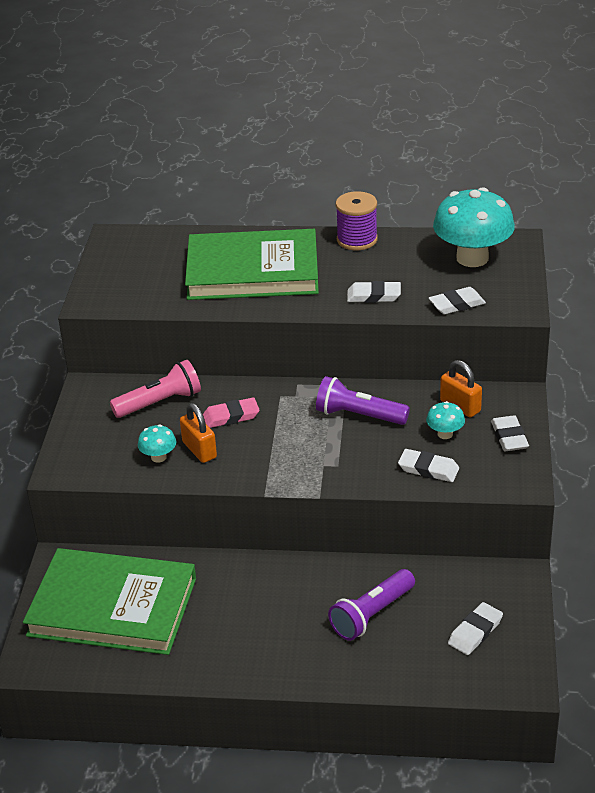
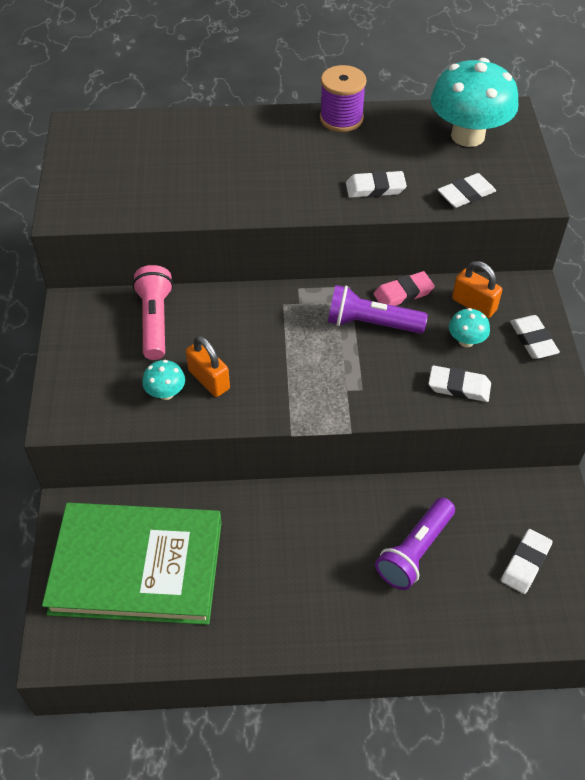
camera: 10 degrees left, 15 degrees up
(160, 402) = (155, 321): pink flashlight -> pink flashlight turned 60 degrees counterclockwise
(231, 416) = (235, 334): pink eraser -> pink eraser (403, 293)
(252, 271) = (238, 163): green book -> none

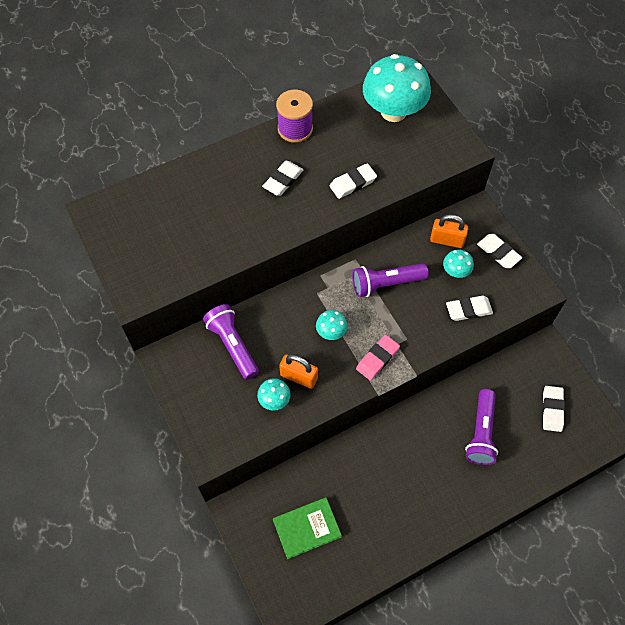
camera: 25 degrees left, 10 degrees up
(137, 566) = (307, 528): green book -> green book, size x0.49
(155, 321) = (232, 345): pink flashlight -> purple flashlight
(275, 348) = (331, 332): none -> turquoise mushroom
(403, 293) = (395, 250): pink eraser -> pink eraser (377, 359)
(466, 194) = (418, 164): white eraser -> white eraser (283, 180)

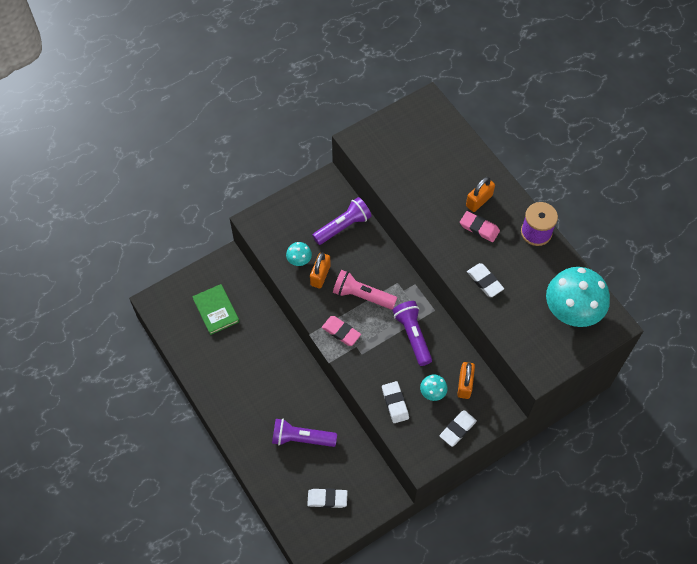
camera: 85 degrees right, 0 degrees up
(246, 176) = (479, 201): none -> orange padlock
(283, 180) = (479, 228): white eraser -> pink eraser
(331, 332) = (362, 296): turquoise mushroom -> pink flashlight

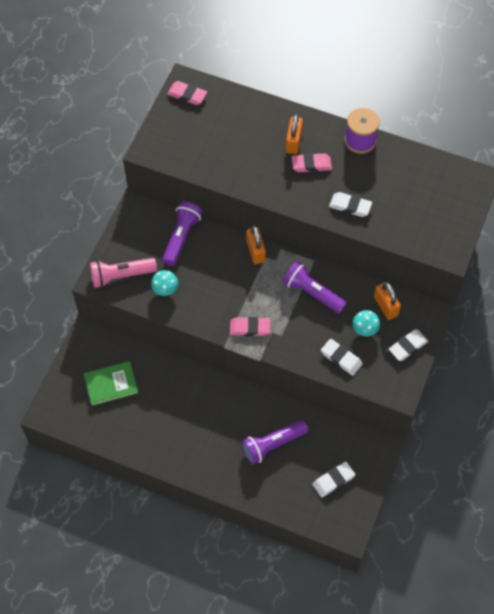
camera: 35 degrees left, 0 degrees up
(216, 310) = (111, 384): green book -> green book turned 45 degrees counterclockwise
(320, 275) = (194, 291): orange padlock -> orange padlock (255, 251)
(362, 296) = (244, 286): pink flashlight -> pink flashlight (121, 276)
(421, 112) = (187, 95): none -> pink eraser
(457, 429) = (407, 346): white eraser -> white eraser turned 45 degrees clockwise
(572, 311) = (437, 187): turquoise mushroom -> none

